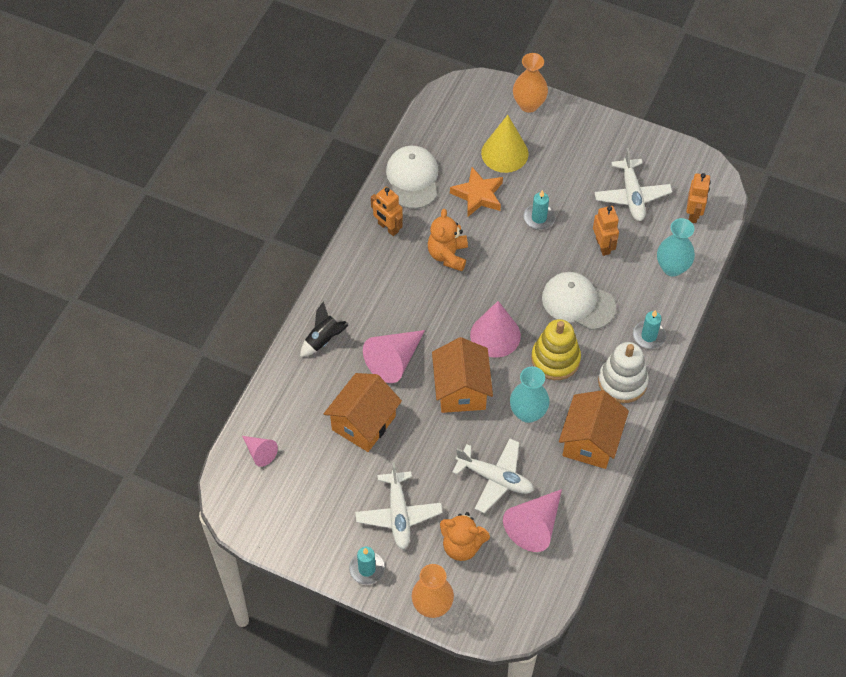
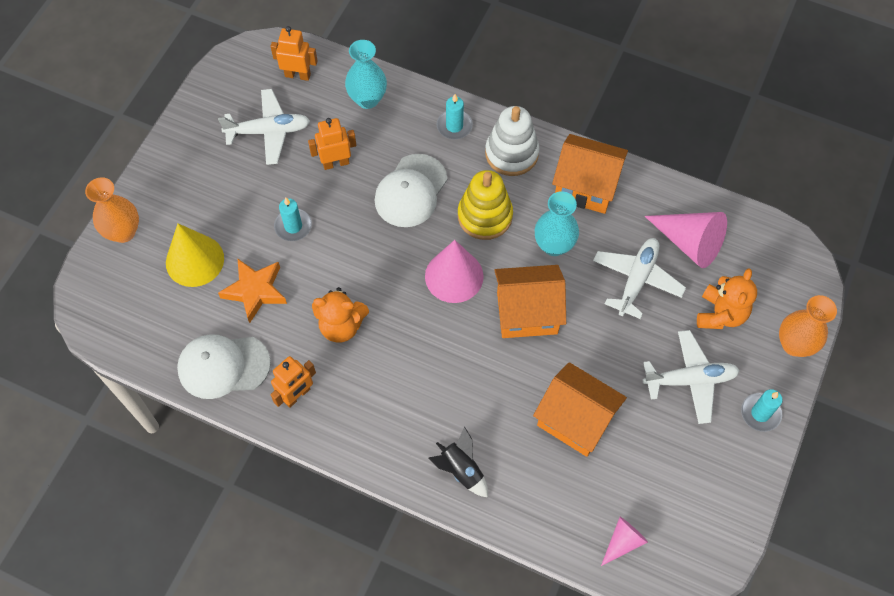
camera: 90 degrees left, 5 degrees up
(394, 360) = (489, 386): pink cone -> none

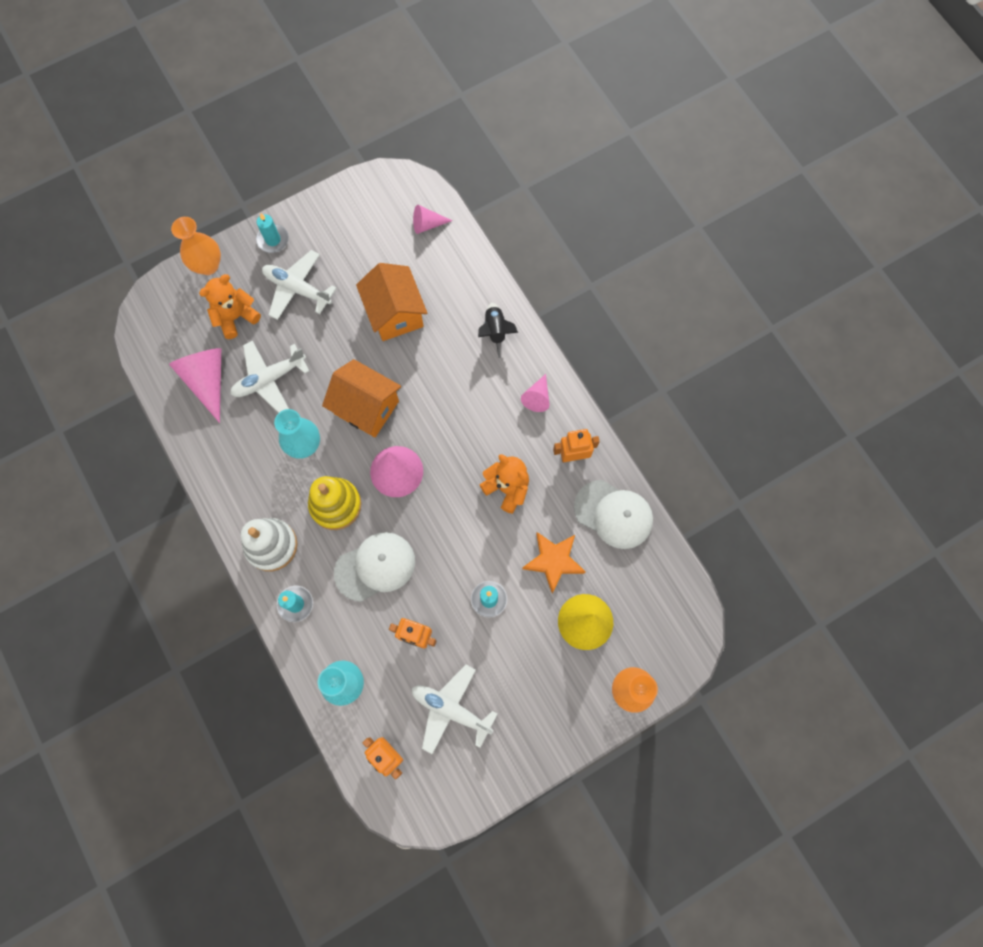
camera: 145 degrees left, 10 degrees up
(371, 429) = (537, 397): none -> pink cone
(586, 186) = (240, 476): orange house -> none

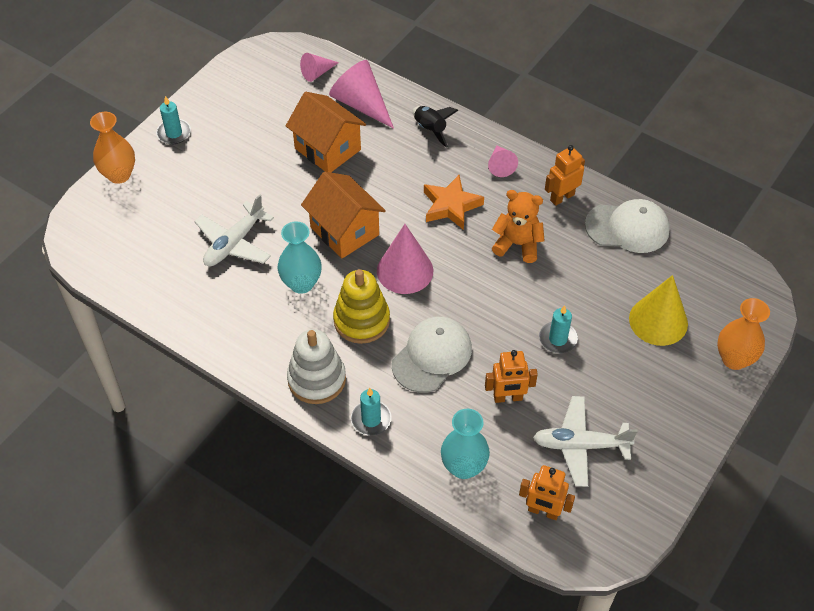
camera: 25 degrees left, 20 degrees down
(207, 380) = (171, 267): pink cone -> pink cone (361, 104)
(236, 317) = (171, 206): orange teddy bear -> none
(297, 289) = (221, 162): white plane -> none
(366, 407) = (344, 231): orange house -> orange house turned 45 degrees clockwise
(553, 561) = (597, 285): orange star -> orange star (451, 206)

